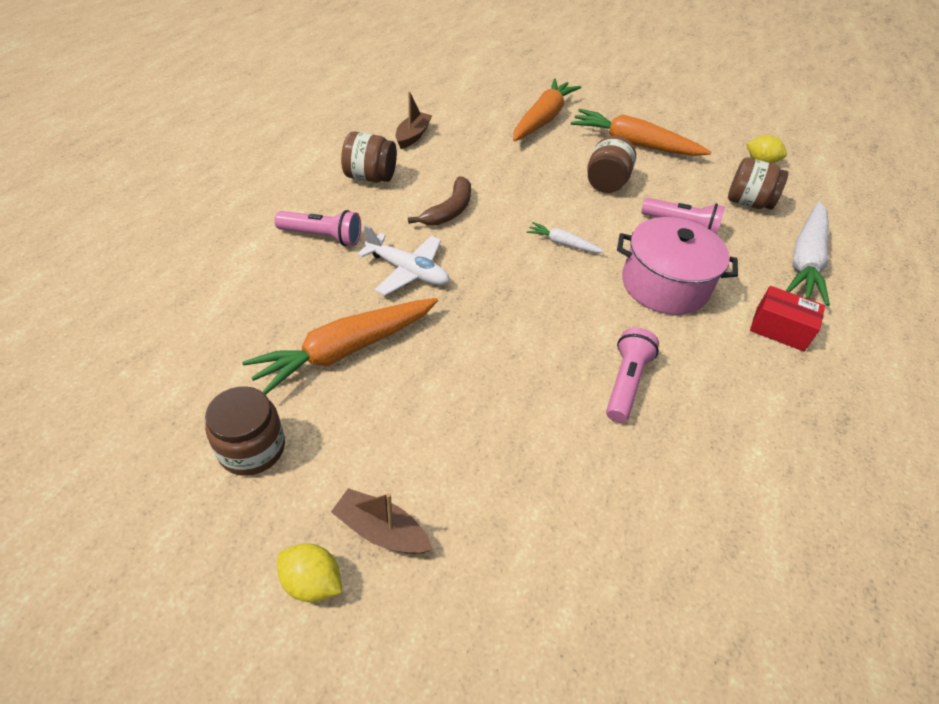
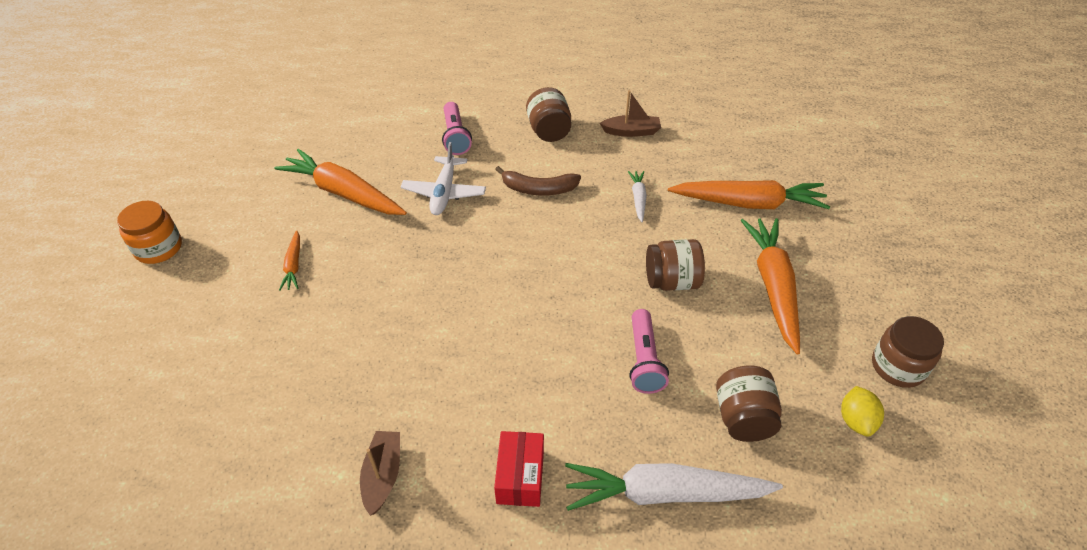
camera: 70 degrees right, 0 degrees up
(252, 448) = (244, 186): brown jar -> brown jar (898, 366)
(312, 582) = (158, 248): yellow lemon -> orange jar
(381, 531) = (200, 264): brown boat -> brown boat (383, 475)
(444, 426) = (293, 265): none -> orange carrot
(563, 243) = (544, 274): white carrot -> white carrot (638, 199)
(626, 383) = (383, 361): pink flashlight -> none
(664, 285) = (532, 364): pink pot -> none

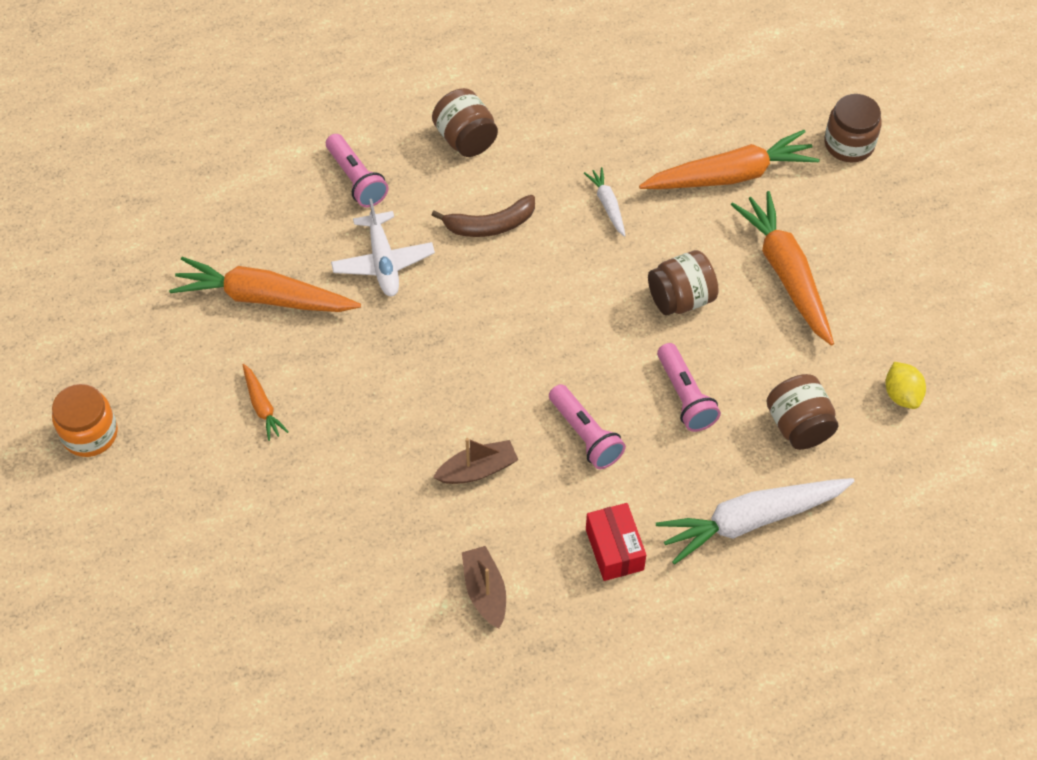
camera: 20 degrees left, 10 degrees up
(540, 366) = (585, 435): none -> pink flashlight
(631, 131) = (564, 112): brown boat -> brown boat (477, 470)
(898, 366) = (927, 326): brown jar -> brown jar (849, 144)

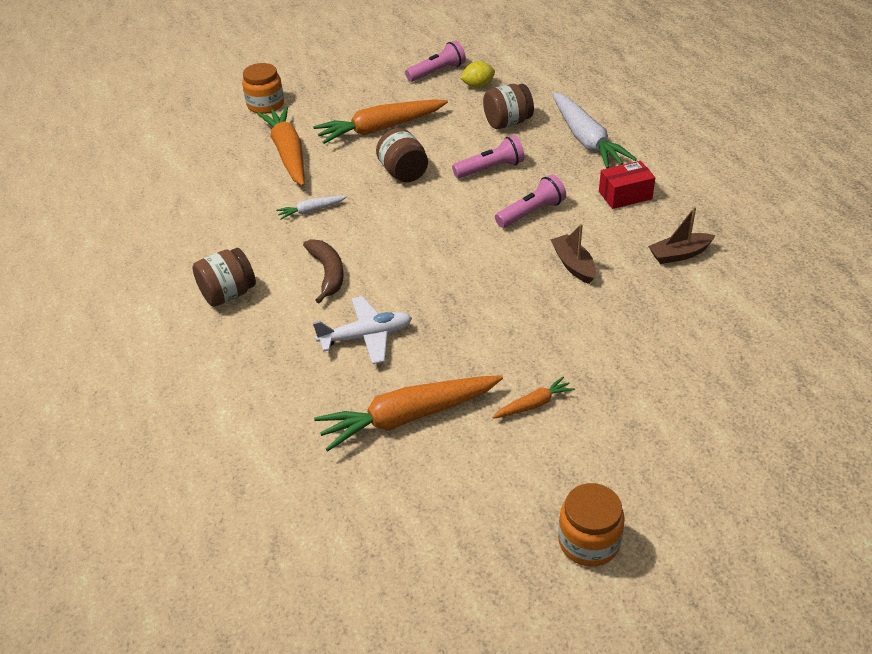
camera: 90 degrees left, 15 degrees down
(264, 297) = (408, 417): orange carrot -> orange carrot turned 60 degrees clockwise
(356, 179) = (267, 363): pink flashlight -> pink flashlight (437, 72)
(849, 144) = (265, 105): brown jar -> orange jar

